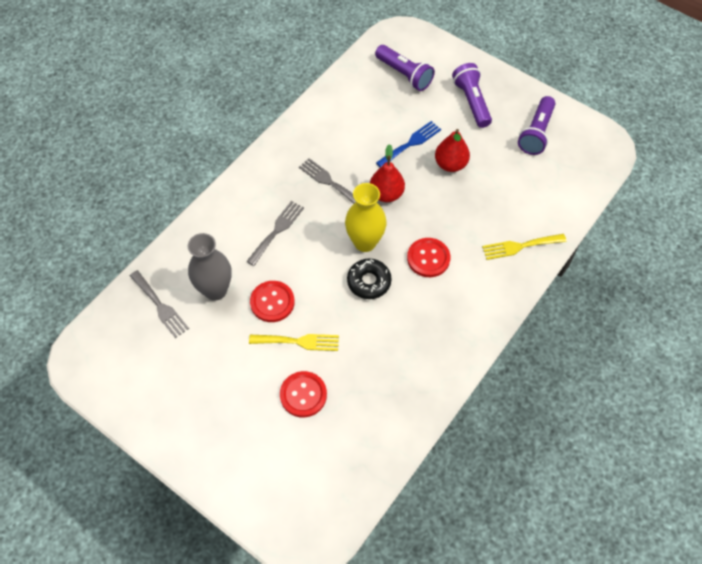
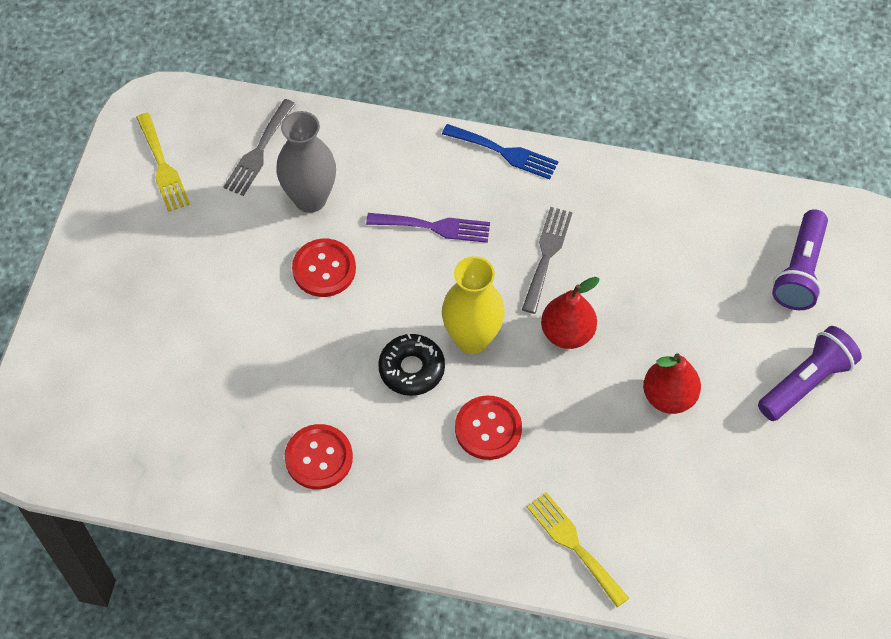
camera: 65 degrees right, 0 degrees up
(277, 230) = (434, 227): grey fork -> purple fork
(299, 341) = (282, 324): yellow fork -> yellow fork (163, 166)
(303, 395) = (209, 361): red button -> red button (319, 458)
(411, 143) = (675, 329): blue fork -> blue fork (505, 152)
(536, 133) = (802, 496): purple flashlight -> none

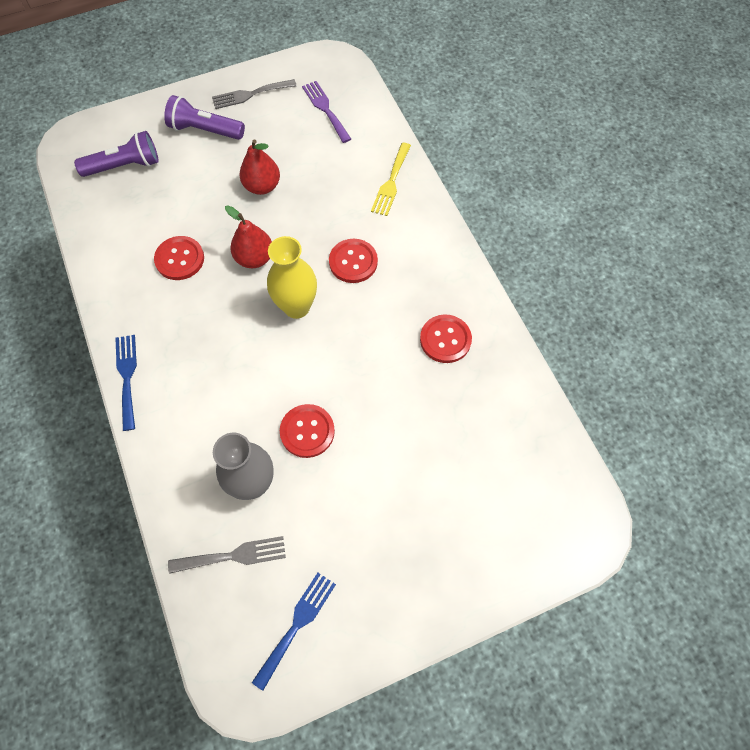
camera: 125 degrees left, 5 degrees up
(163, 166) = (297, 624): yellow fork -> blue fork
(411, 369) = (344, 327): black donut -> none
(434, 227) = (223, 382): purple fork -> purple fork (325, 109)
(547, 255) = (201, 302): grey fork -> grey fork (250, 94)
(619, 262) = (180, 259): none -> red button

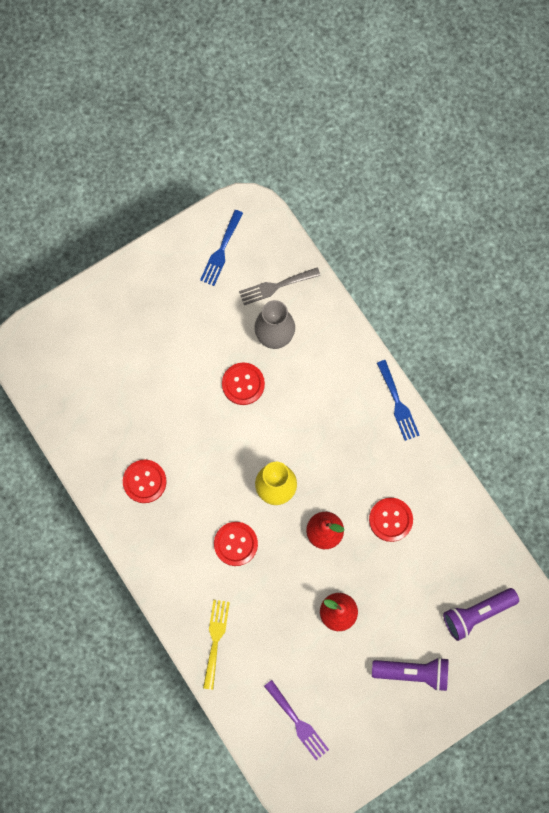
camera: 170 degrees right, 10 degrees up
(250, 94) = (380, 729): grey fork -> none

